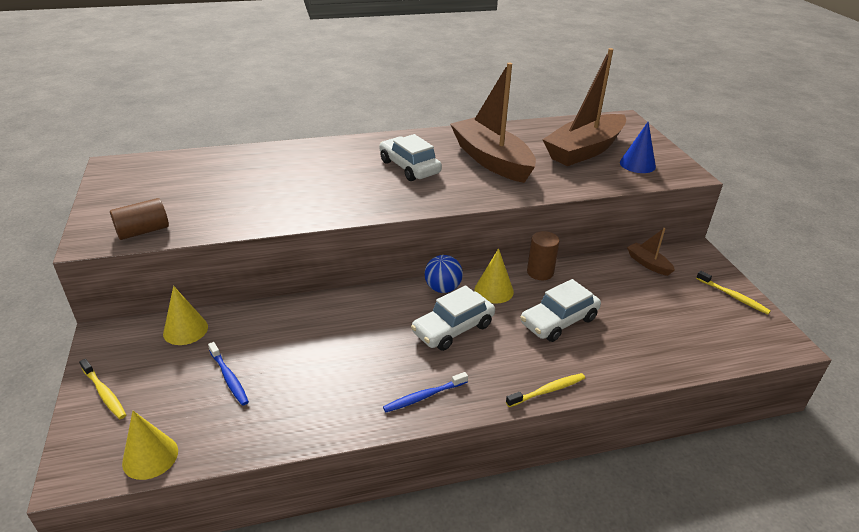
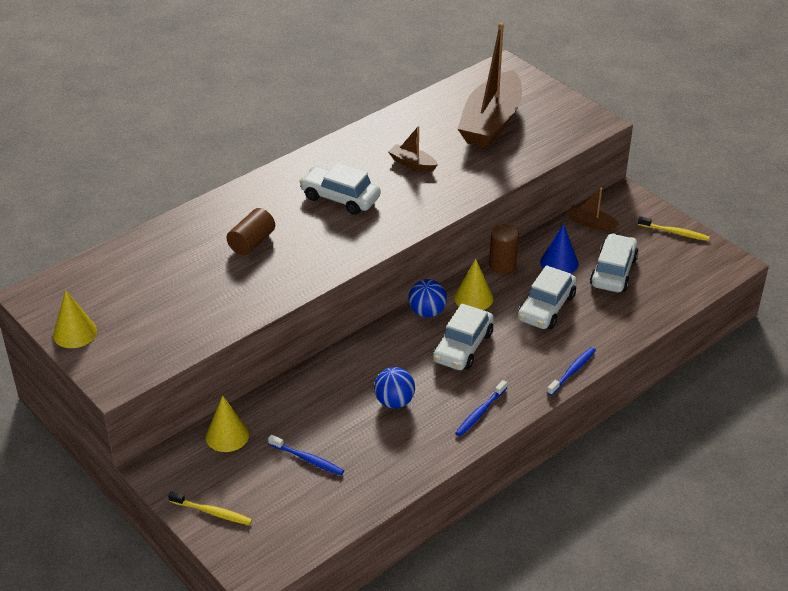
camera: 25 degrees left, 5 degrees up
(143, 231) = (153, 355): brown cylinder -> brown cylinder (252, 242)
(150, 457) = (303, 540): yellow cone -> yellow cone (75, 333)
(351, 355) = (394, 402): none -> blue ball
(491, 160) = (412, 163): brown boat -> brown boat, size x0.43
(548, 390) = (572, 371): yellow toothbrush -> blue toothbrush
(637, 164) = (549, 125): blue cone -> blue cone (559, 263)
(648, 311) = (613, 271): none -> white car

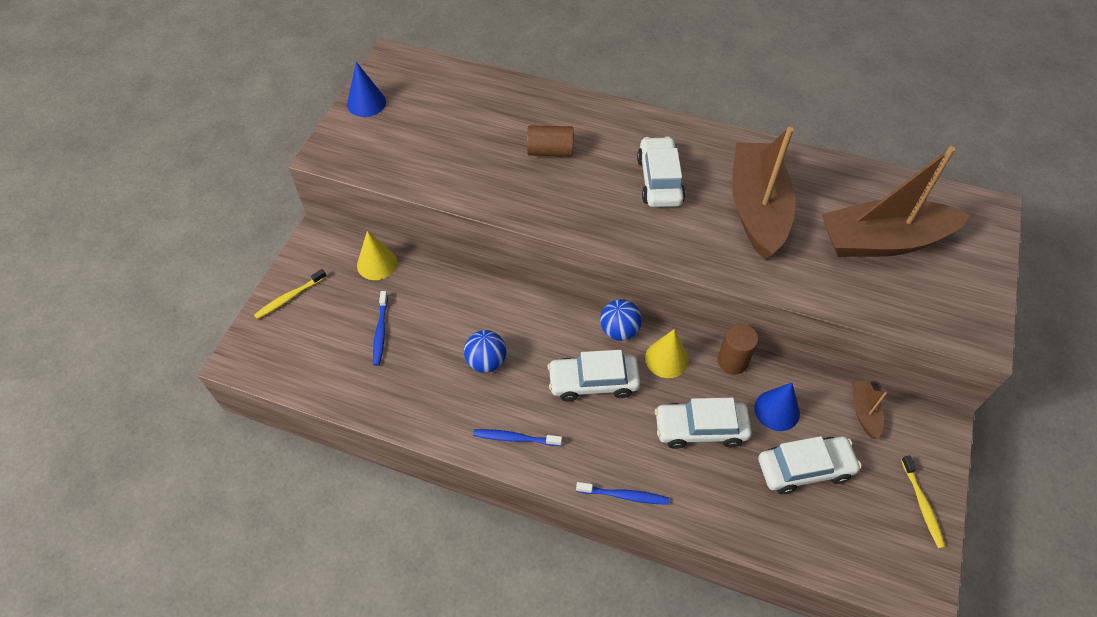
camera: 60 degrees right, 15 degrees up
(75, 333) = (366, 103): yellow cone -> blue cone
(212, 512) = (289, 297): yellow toothbrush -> yellow toothbrush turned 60 degrees clockwise
(412, 163) = (757, 209): brown boat -> brown boat, size x2.32

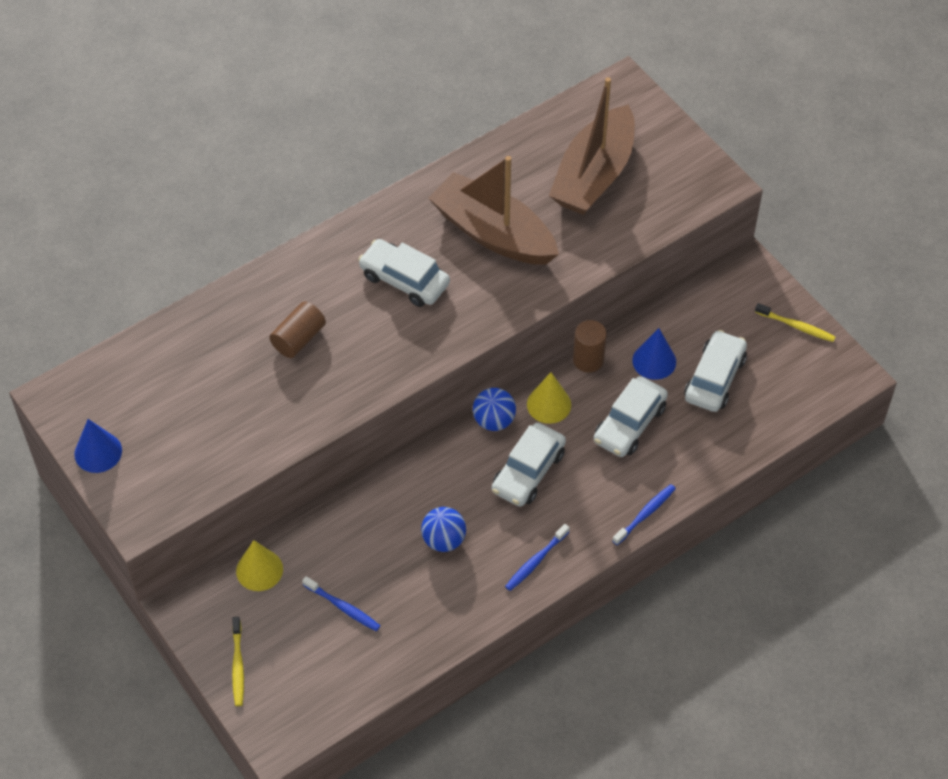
camera: 55 degrees left, 0 degrees up
(864, 412) = (700, 305): brown boat -> none

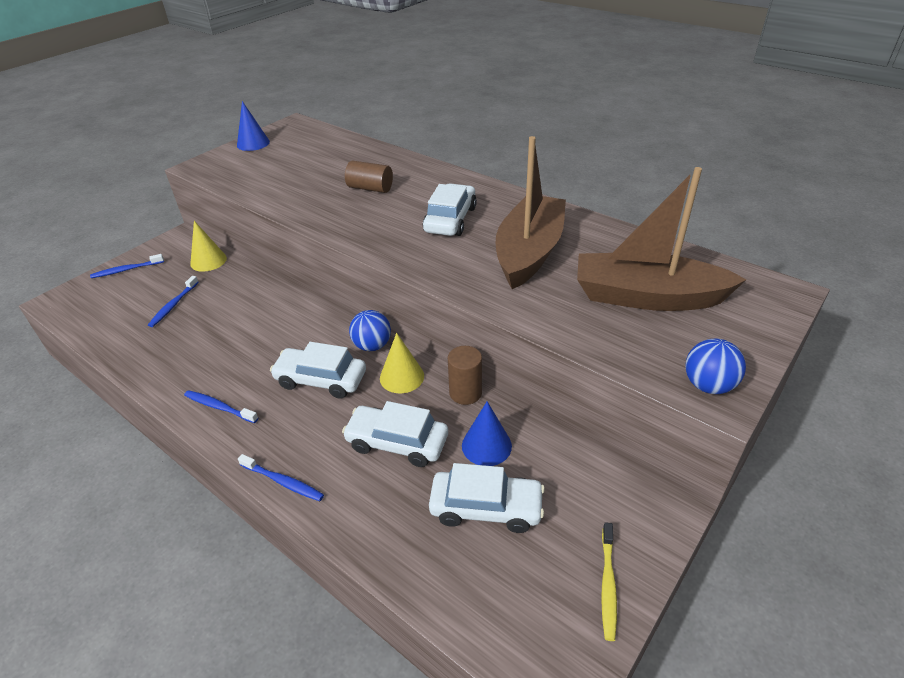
camera: 75 degrees right, 15 degrees down
(238, 665) = (126, 270): yellow toothbrush -> blue toothbrush
(443, 540) = (240, 343): blue ball -> blue ball (708, 385)

